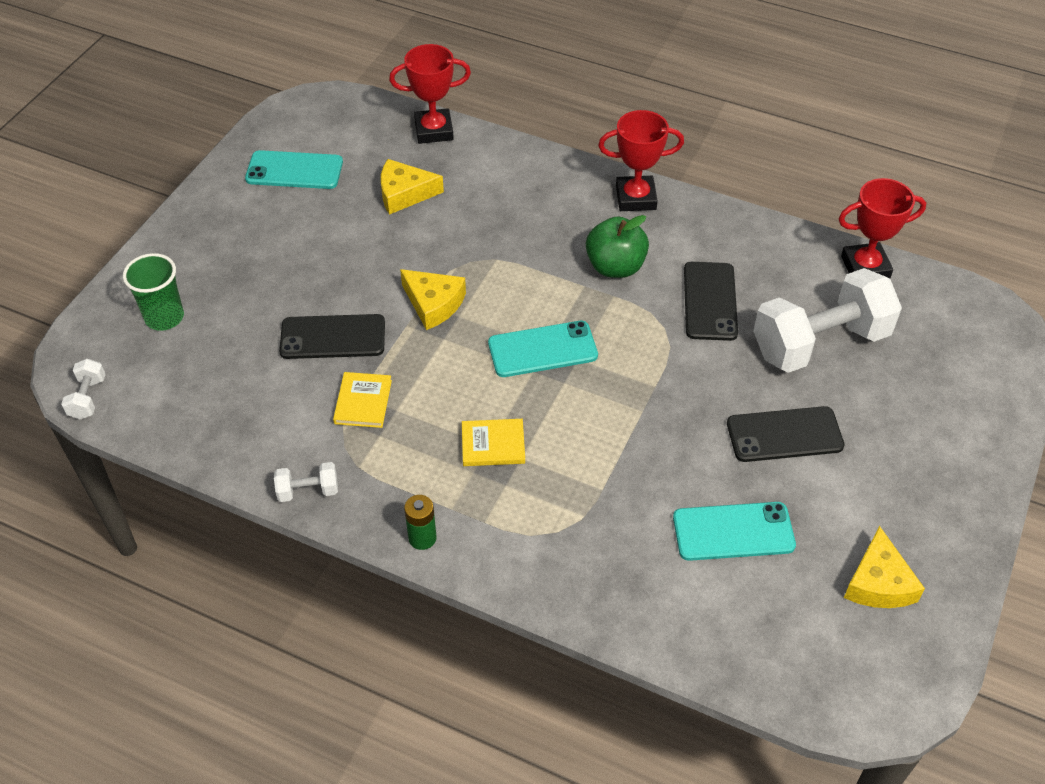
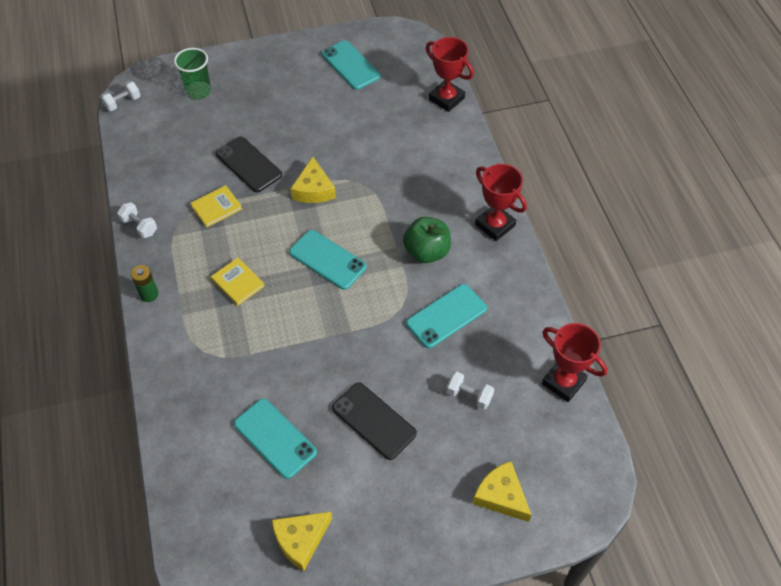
camera: 50 degrees right, 5 degrees up
(404, 193) = (383, 121): yellow cheese -> yellow cheese (501, 496)
(709, 301) = (446, 316): black phone -> turquoise phone
(820, 343) = (469, 395): white dumbbell -> white dumbbell, size x0.42

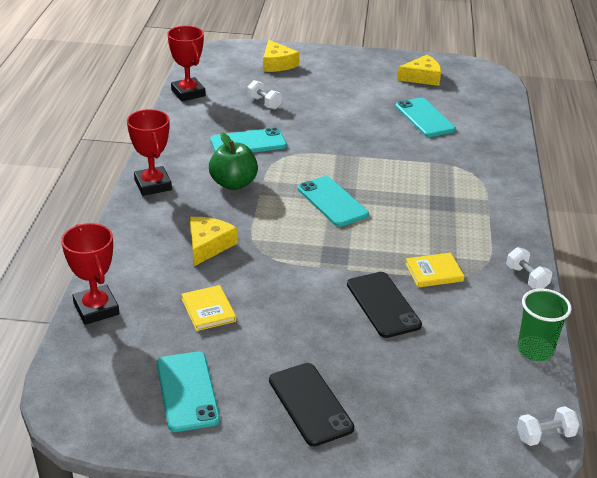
camera: 160 degrees left, 20 degrees down
(149, 294) = (519, 220): green battery -> none
(198, 91) = (426, 419): green cup -> green cup (535, 350)
(238, 283) = (428, 207): yellow book -> yellow book (208, 310)
(313, 189) = (317, 260): yellow cheese -> yellow cheese (208, 245)
(374, 420) = (344, 109): black phone -> black phone (310, 404)

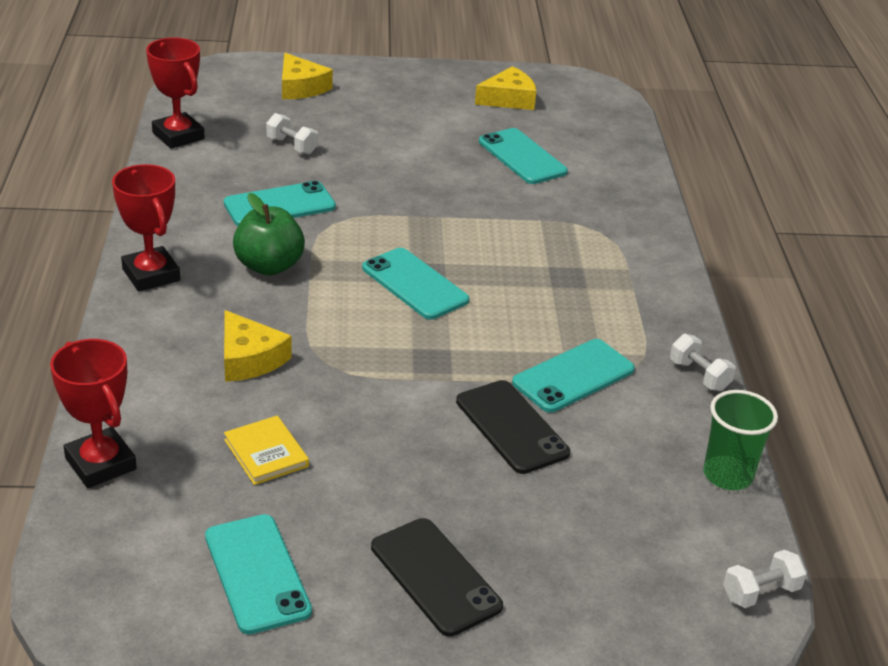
camera: 10 degrees left, 0 degrees up
(208, 245) = (249, 359): yellow cheese -> yellow cheese turned 135 degrees clockwise
(434, 272) = (573, 376): yellow book -> turquoise phone

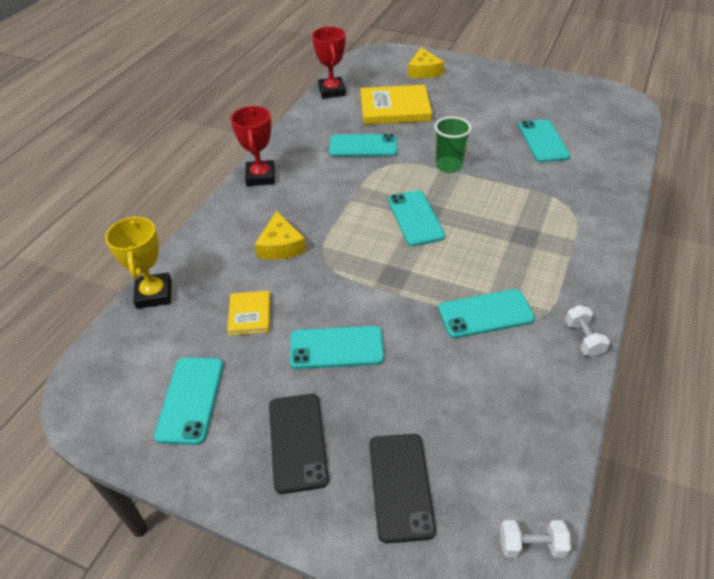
camera: 30 degrees right, 10 degrees up
(101, 464) = (154, 294): red trophy -> yellow trophy
(269, 266) = (331, 185): green apple -> none
(292, 146) = (395, 108): white dumbbell -> yellow book
(413, 461) = (336, 347): none -> turquoise phone
(509, 99) = (557, 99): yellow cheese -> none
(511, 427) = (418, 341): black phone -> black phone (400, 486)
(727, 475) = (560, 430): green cup -> green cup (449, 166)

